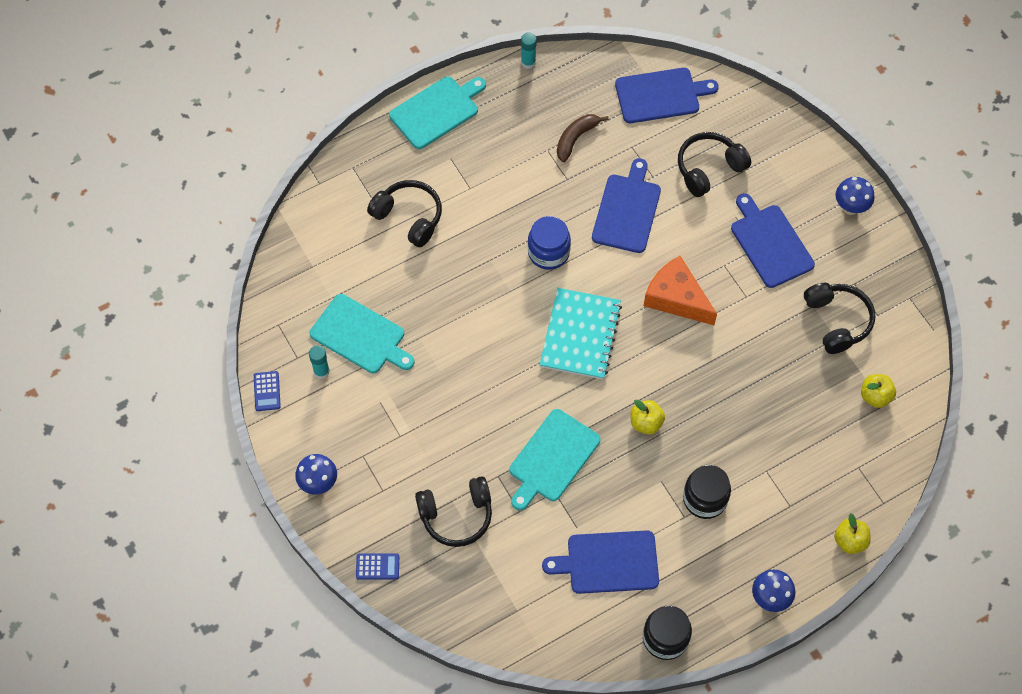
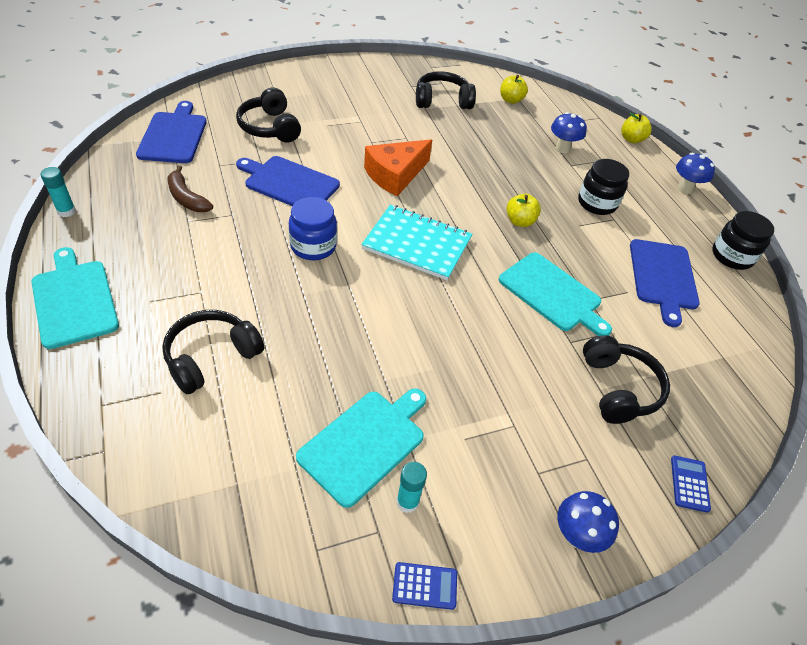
camera: 85 degrees left, 15 degrees down
(770, 243) = (360, 114): blue cutting board -> none
(850, 207) = (343, 71): blue mushroom -> blue mushroom (562, 148)

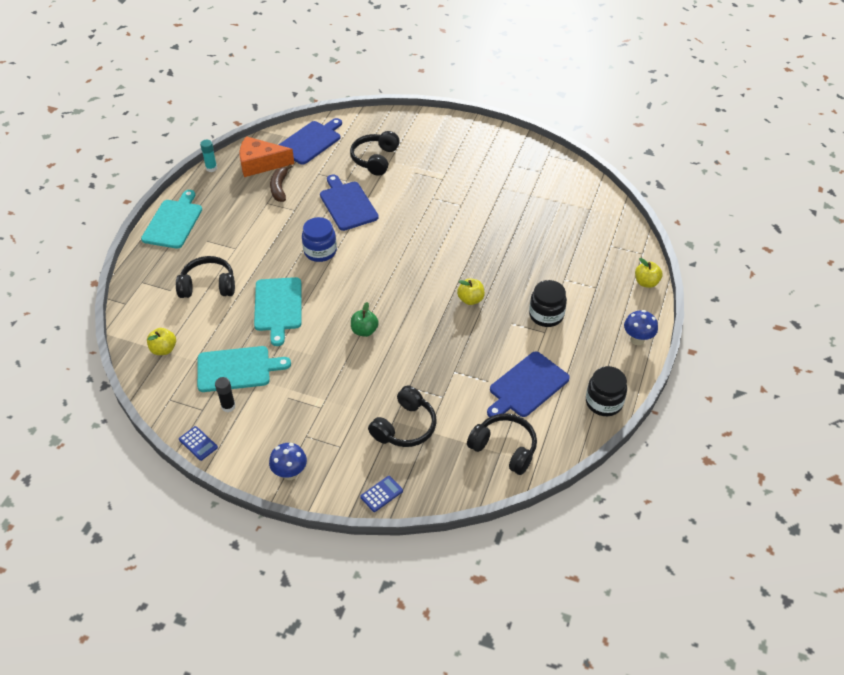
camera: 45 degrees right, 0 degrees up
(395, 175) = (422, 228): orange cheese -> orange cheese (260, 164)
(407, 502) = (228, 406): turquoise glue stick -> black glue stick
(417, 244) = (384, 280): turquoise notebook -> none
(442, 101) = (522, 187): black headphones -> black headphones (504, 448)
(459, 308) = (364, 331): none -> green apple
(511, 100) = (581, 208): yellow apple -> yellow apple (164, 349)
(552, 293) = (434, 354): turquoise cutting board -> turquoise cutting board (278, 307)
(562, 148) = (573, 264): blue mushroom -> none

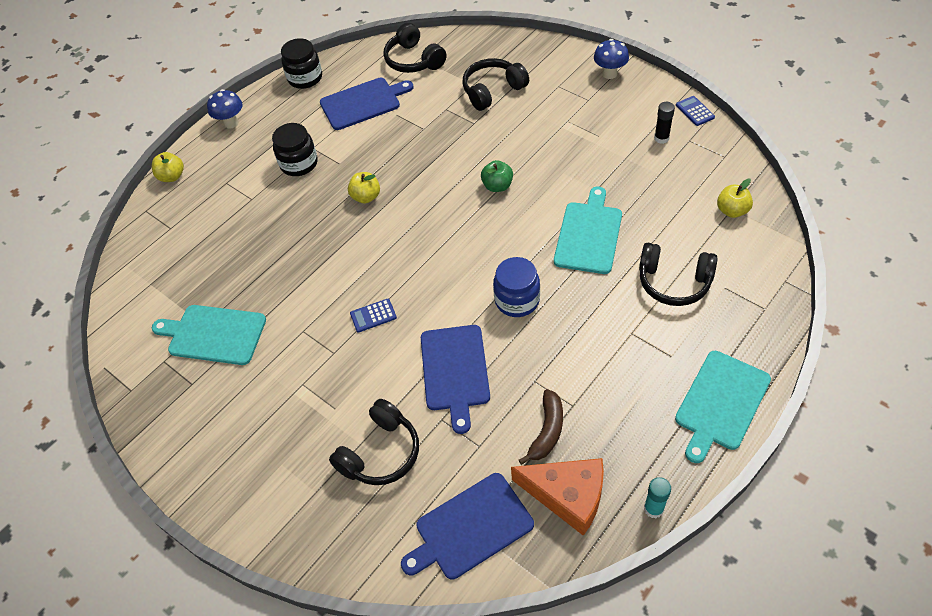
camera: 155 degrees left, 5 degrees up
(237, 369) = (648, 173): turquoise cutting board -> turquoise cutting board (214, 334)
(381, 494) = (533, 47): blue calculator -> blue calculator (373, 316)

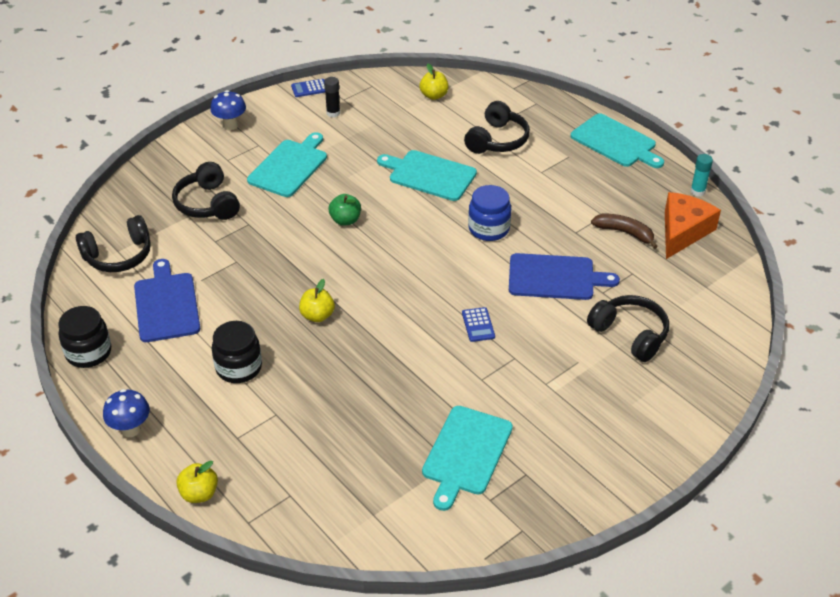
camera: 85 degrees left, 10 degrees down
(470, 528) = (705, 288): blue cutting board -> none
(563, 128) = (289, 166): none -> turquoise cutting board

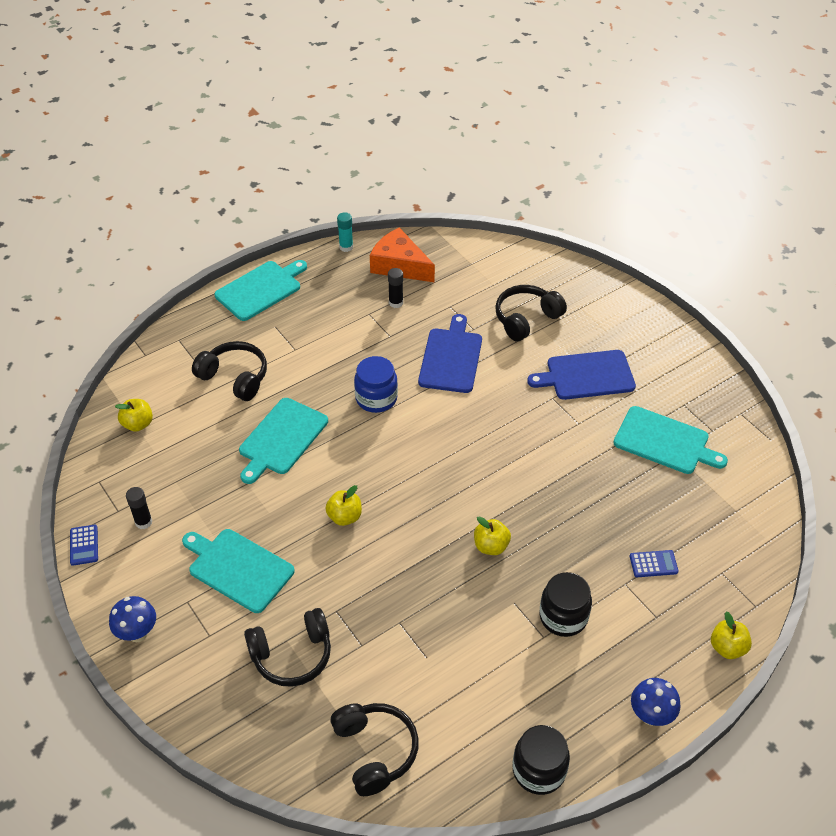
camera: 85 degrees left, 5 degrees up
(166, 305) = (465, 691): blue cutting board -> blue cutting board (587, 375)
(345, 220) = (344, 517): green apple -> yellow apple
(478, 325) = (510, 419): blue calculator -> blue calculator (653, 564)
(625, 233) = (396, 303): brown banana -> black glue stick

